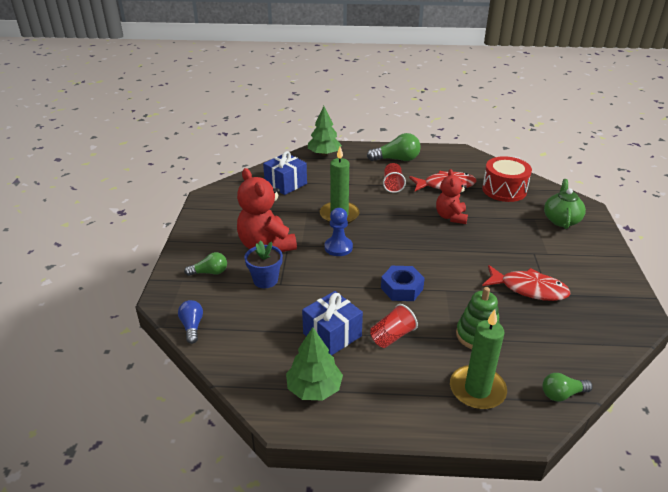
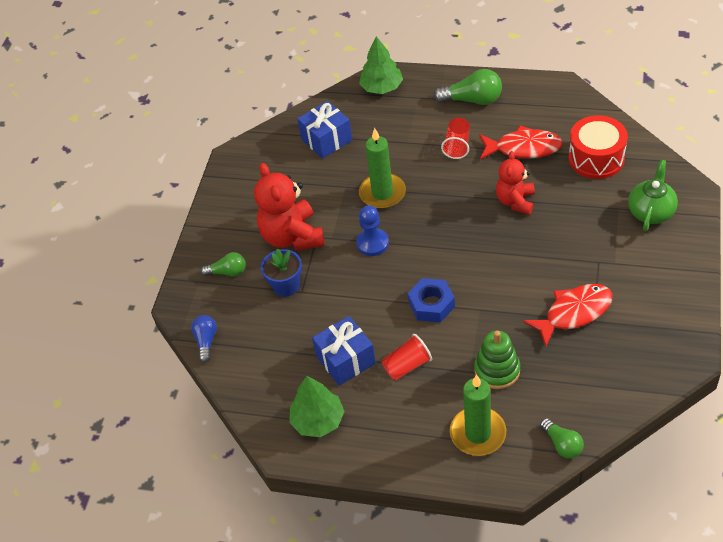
camera: 15 degrees right, 15 degrees up
(529, 289) = (574, 313): red fish -> red fish turned 60 degrees counterclockwise
(562, 394) = (562, 444): green light bulb -> green light bulb turned 120 degrees counterclockwise

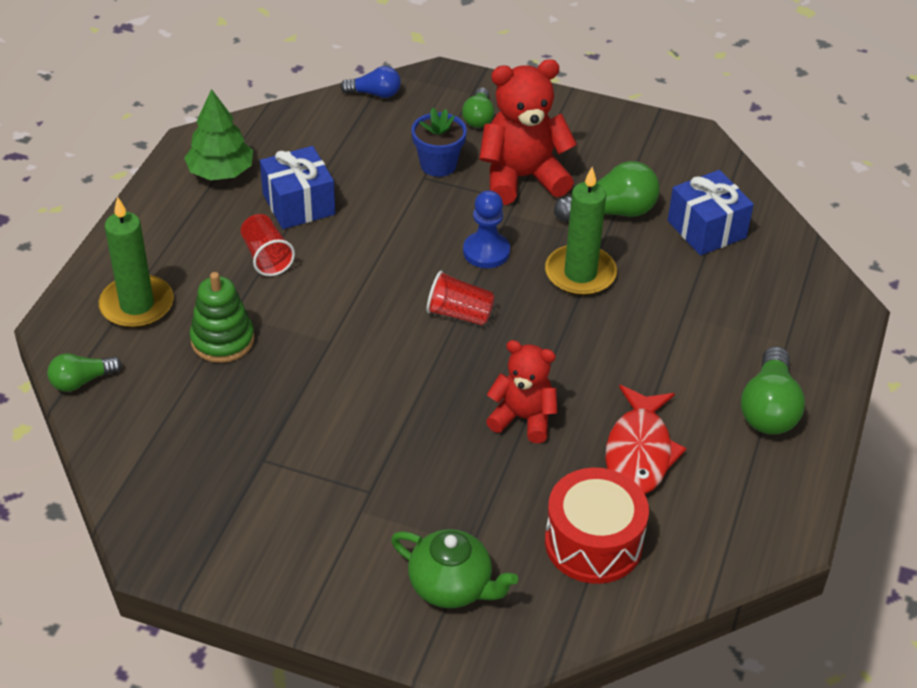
camera: 90 degrees right, 5 degrees down
(319, 186) = (612, 212): none -> green light bulb
(382, 87) = (817, 303): green tree -> none
(431, 304) = (356, 294): blue nut -> none
(457, 146) = (662, 371): red cup -> red cup (459, 313)
(574, 313) = (284, 440): red fish -> none

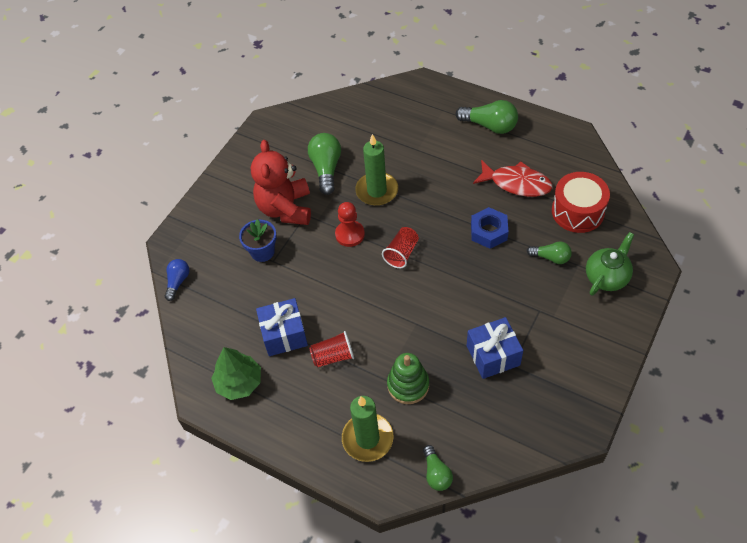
camera: 75 degrees left, 10 degrees up
(478, 117) = (220, 225): green light bulb -> green light bulb (551, 257)
(486, 252) = (350, 234): blue pawn -> red pawn
(523, 418) = (488, 232): red teddy bear -> blue nut
(706, 229) = (350, 128): blue gift -> blue gift (493, 355)

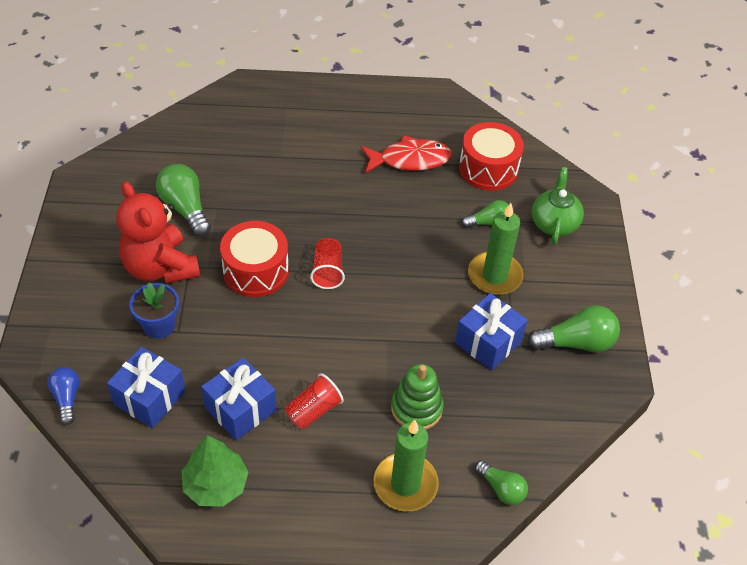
camera: 35 degrees left, 5 degrees down
(229, 302) = (149, 398): none -> blue gift
(350, 234) = (256, 271): red pawn -> red drum
(377, 191) = (260, 214): green candle -> green candle (494, 276)
(488, 232) = (409, 218): blue nut -> none
(490, 125) = (347, 109): green light bulb -> green light bulb (576, 343)

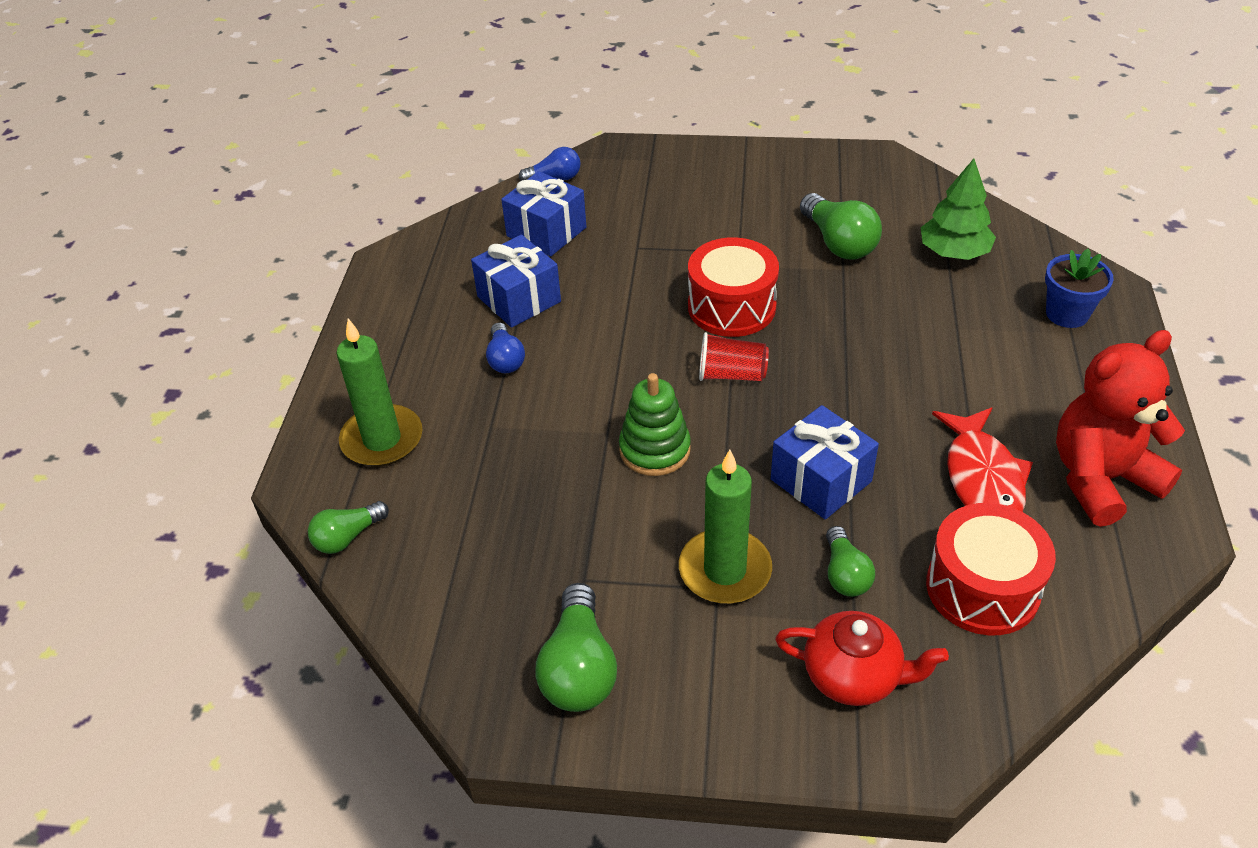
camera: 100 degrees right, 5 degrees down
(159, 325) = (646, 232): blue flower pot -> blue flower pot (1067, 314)
(160, 268) = (735, 228): red teddy bear -> red teddy bear (1101, 479)
(185, 208) = (838, 243): green light bulb -> green light bulb turned 90 degrees clockwise
(216, 485) = (425, 284): green tree -> green tree (954, 252)
(313, 411) = (505, 359): red cup -> blue light bulb
(416, 408) = (490, 457): green stacking toy -> green stacking toy (655, 450)
(488, 342) = (592, 547): blue gift -> blue gift (821, 480)
(554, 223) = (853, 676): green teapot -> red teapot

